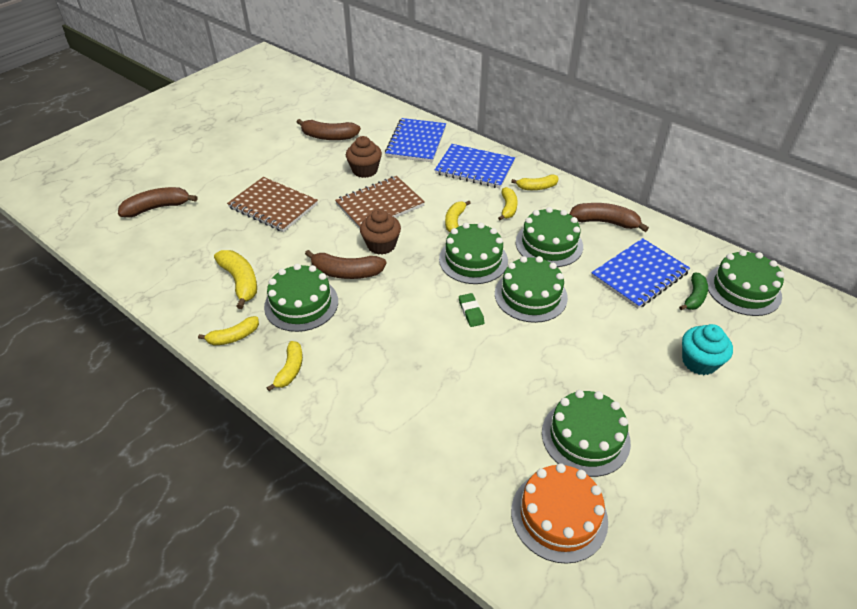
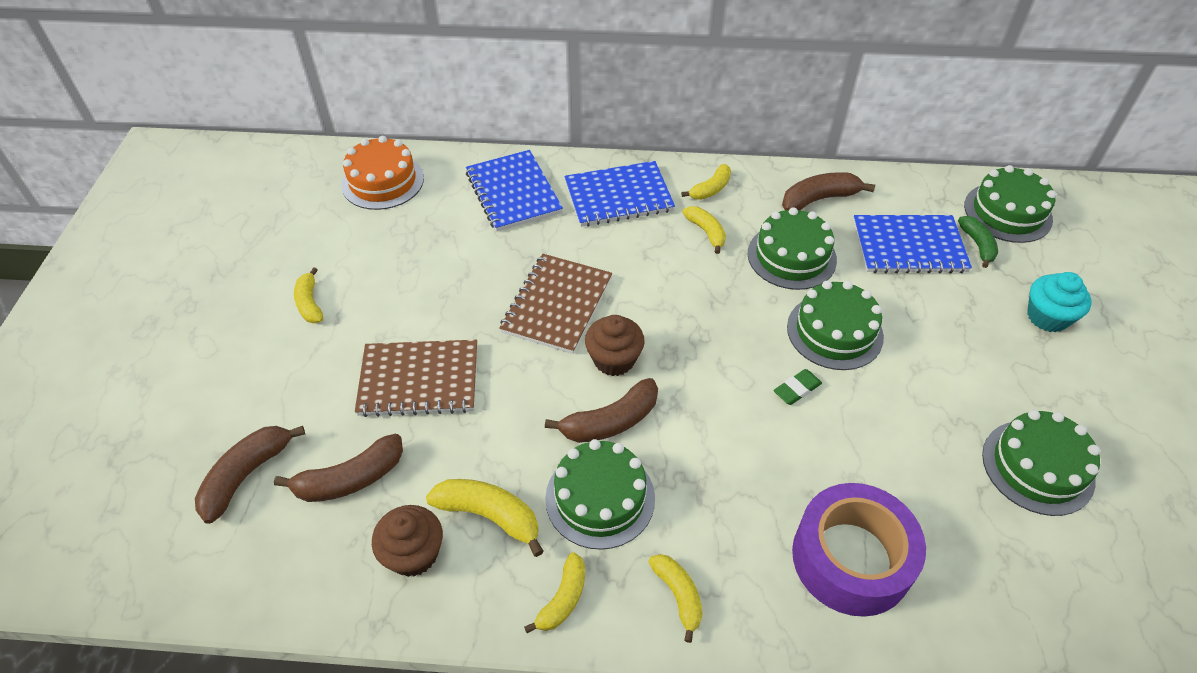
camera: 35 degrees left, 5 degrees up
(328, 137) = (389, 238): brown banana -> brown banana (350, 479)
(365, 170) = (488, 264): brown cupcake -> brown cupcake (413, 554)
(404, 410) = (851, 558): none -> purple tape
(454, 221) = (665, 280): yellow banana -> yellow banana (310, 303)
(471, 312) = (797, 389): green eraser -> green eraser turned 75 degrees counterclockwise
(473, 260) = (734, 320): green cake -> none
(559, 515) = (1098, 571): orange cake -> orange cake (383, 181)
(639, 275) = (908, 246): blue notebook -> blue notebook turned 75 degrees clockwise

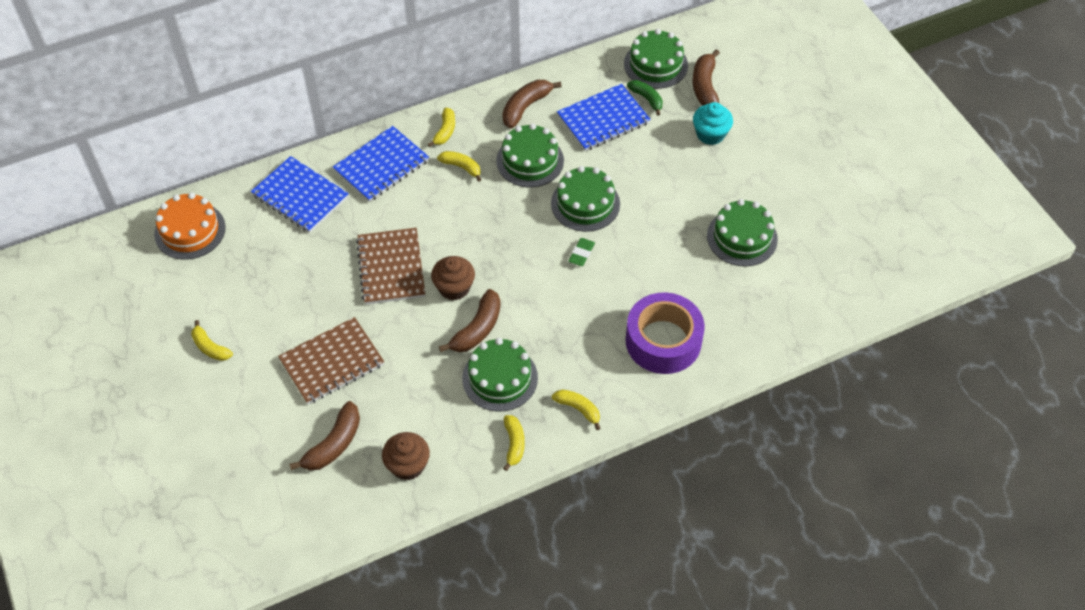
camera: 30 degrees left, 5 degrees up
(246, 475) = (262, 476): brown banana -> brown banana (704, 86)
(490, 516) = (439, 421): yellow banana -> none

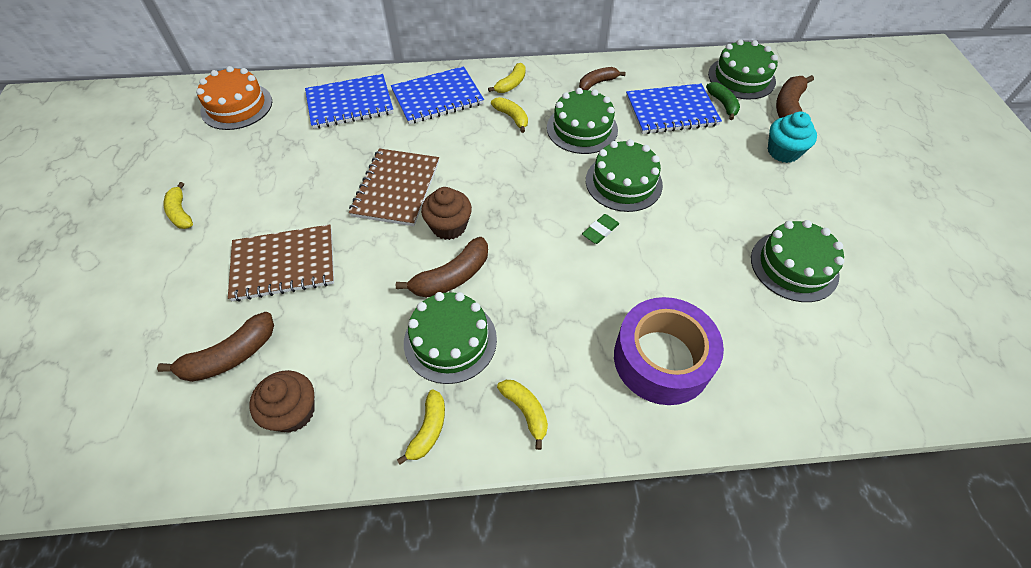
camera: 20 degrees right, 0 degrees up
(300, 196) = (350, 103): blue notebook -> blue notebook turned 75 degrees counterclockwise
(526, 107) = (597, 83): brown banana -> brown banana, size x0.66

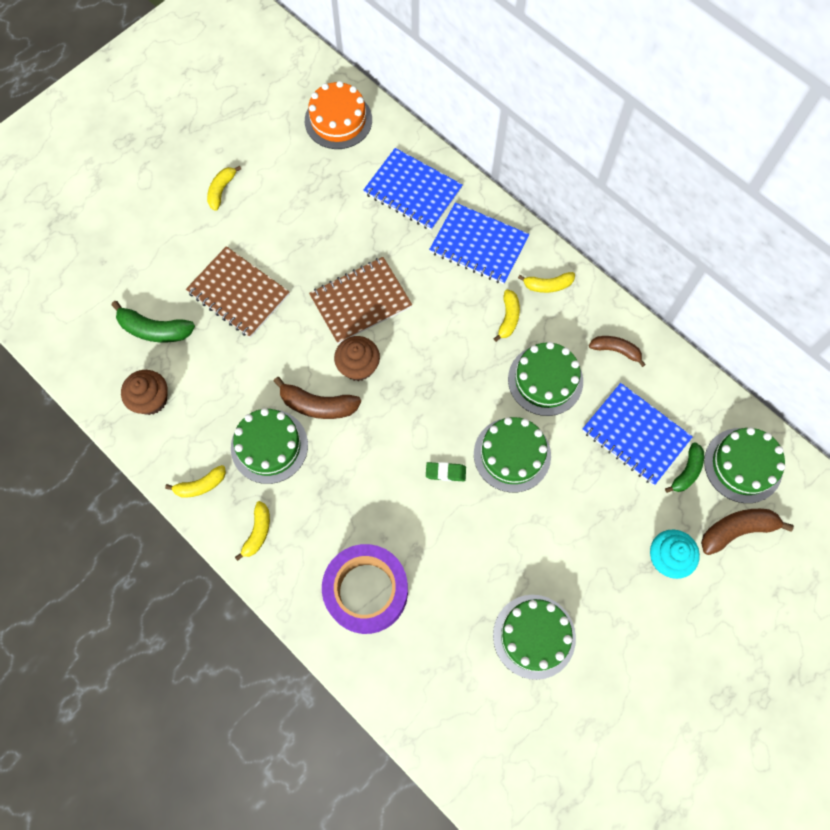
camera: 50 degrees right, 15 degrees up
(230, 356) = (154, 330): brown banana -> green banana

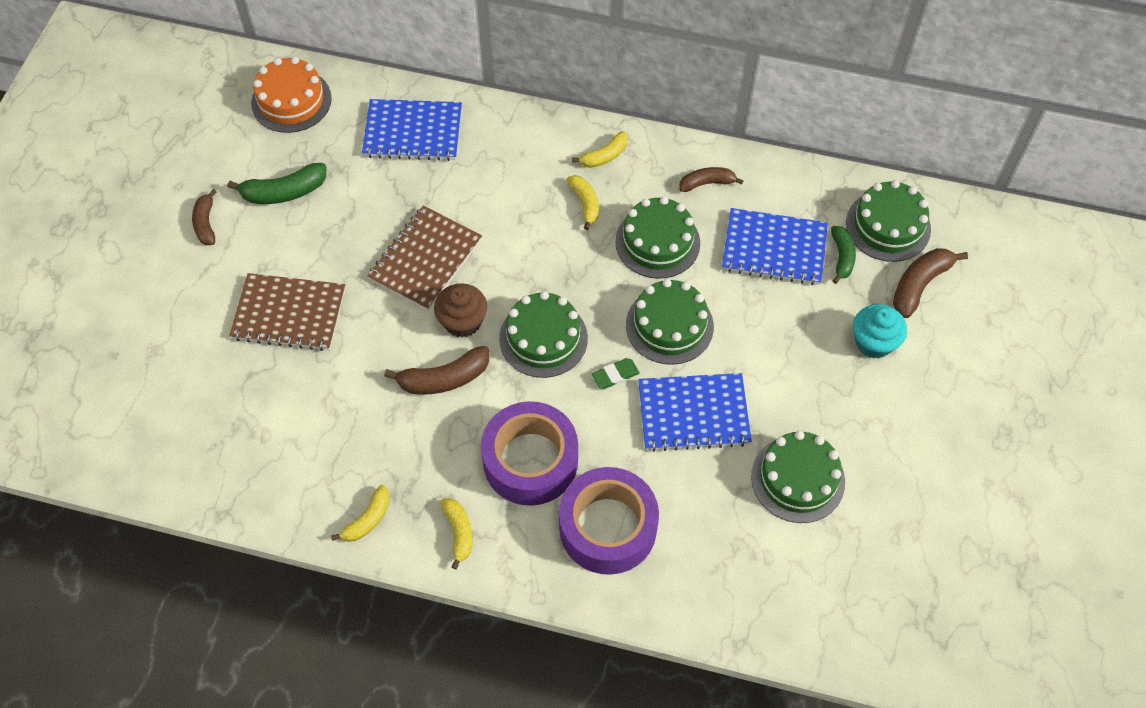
camera: 30 degrees left, 10 degrees down
(151, 399) = (258, 464): brown cupcake -> none
(154, 330) = (217, 394): green banana -> green banana (284, 192)
(221, 190) = (206, 223): yellow banana -> brown banana
(269, 446) = (418, 443): green cake -> green cake (543, 338)
(341, 506) = (530, 461): none -> purple tape
(479, 245) = (512, 151): blue notebook -> blue notebook (693, 413)

